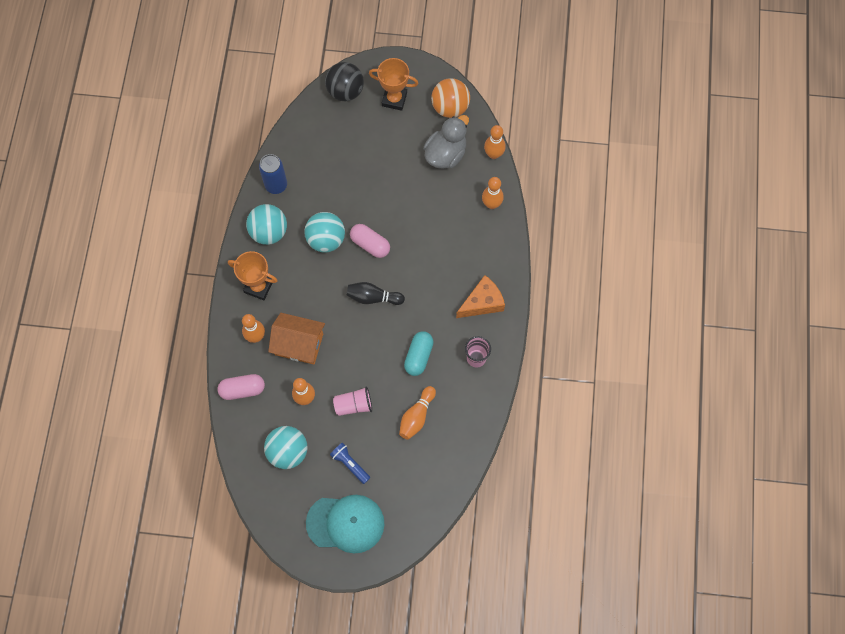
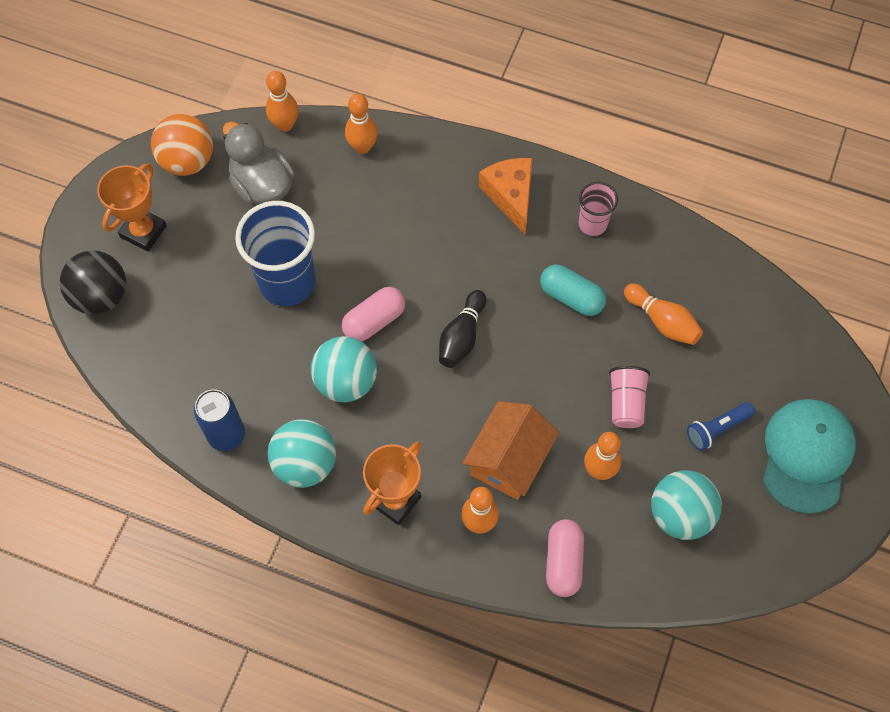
camera: 75 degrees left, 5 degrees down
(382, 188) = (287, 282): none -> blue cup

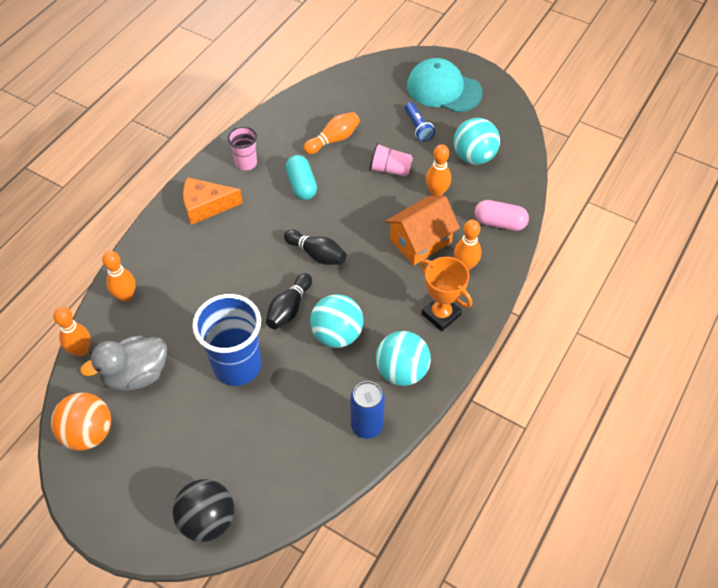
camera: 80 degrees left, 10 degrees down
(143, 231) = (150, 477): orange trophy -> none
(374, 321) = (289, 308): pink capsule -> black bowling pin
(509, 460) = (420, 241): orange house -> orange house turned 75 degrees counterclockwise
(571, 297) = (301, 185): turquoise capsule -> turquoise capsule turned 60 degrees counterclockwise

